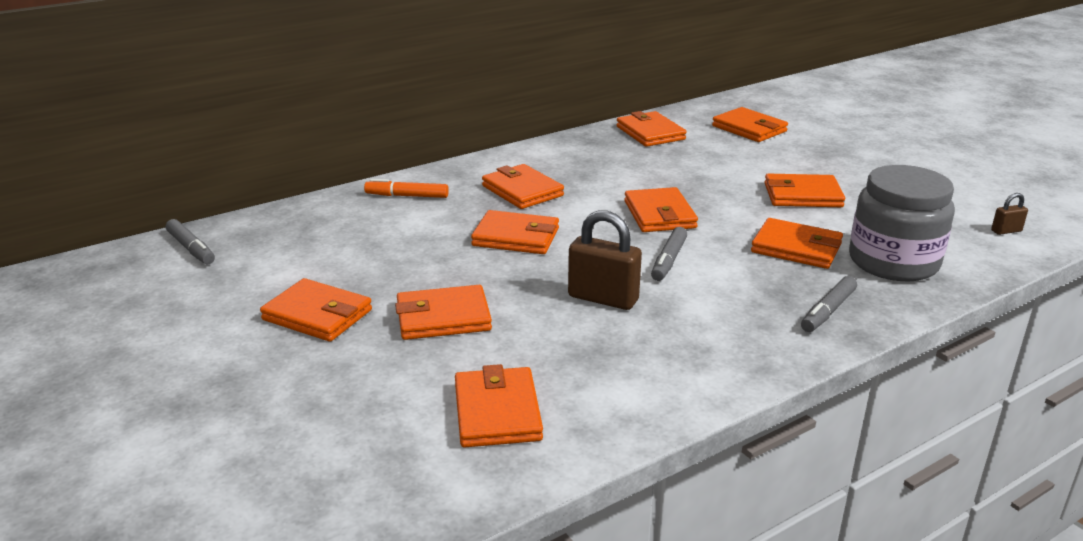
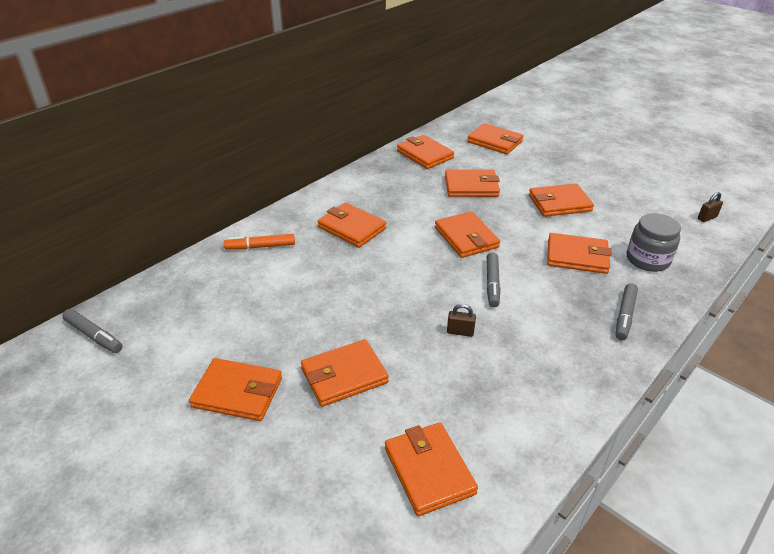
camera: 15 degrees left, 10 degrees up
(516, 237) = (367, 278): orange wallet -> orange wallet (471, 186)
(603, 298) = (460, 332): brown padlock -> brown padlock, size x0.49
(893, 262) = (647, 259): grey jar -> grey jar, size x0.66

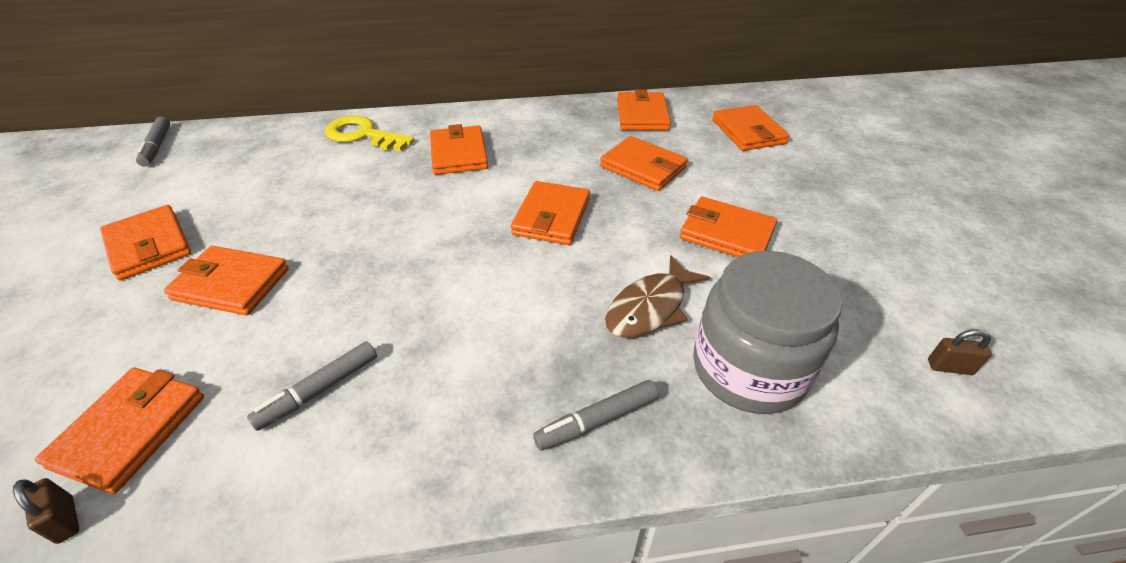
camera: 40 degrees right, 5 degrees up
(260, 246) = (362, 135): orange marker -> yellow key
(460, 332) = (386, 310): brown padlock -> brown padlock (65, 519)
(492, 284) = (499, 280): grey marker -> grey marker (319, 390)
(577, 256) = (650, 307): orange wallet -> brown fish
(647, 259) = (749, 368): grey jar -> grey jar, size x1.51

